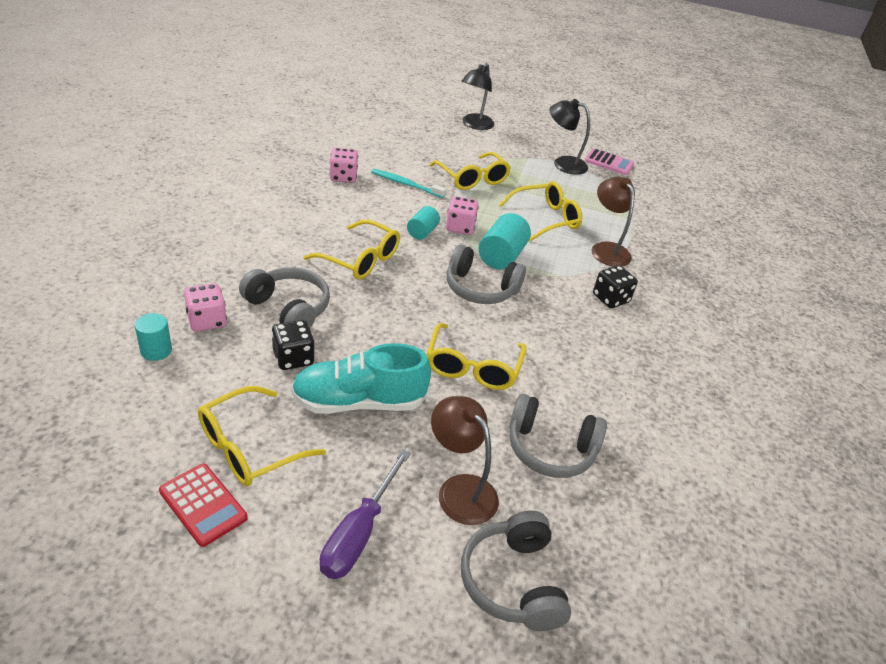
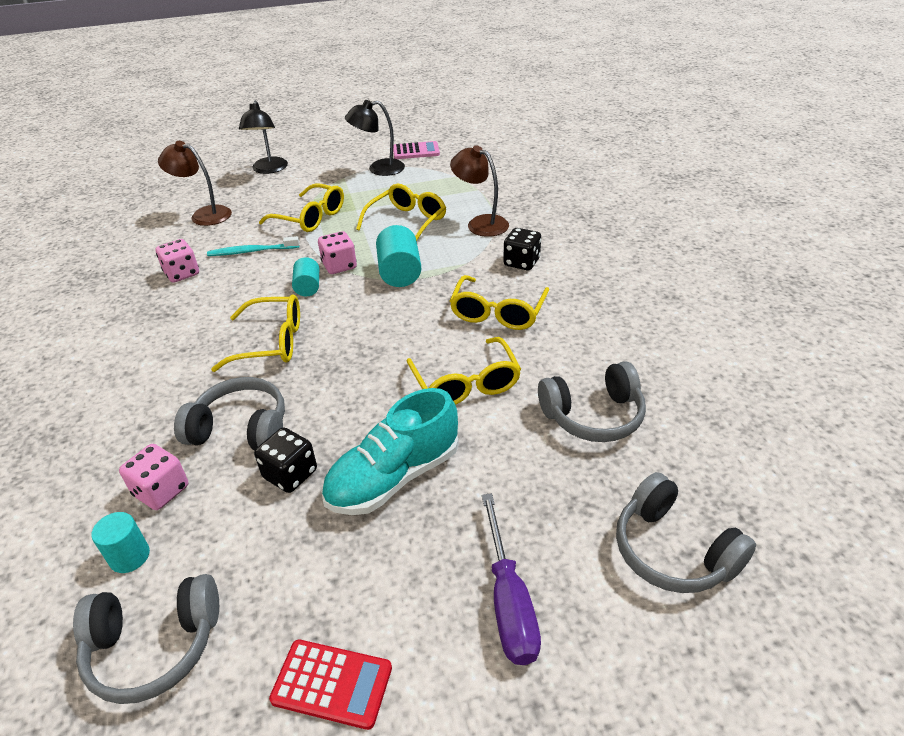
camera: 25 degrees left, 0 degrees up
(249, 447) = (326, 592): yellow glasses -> yellow glasses (498, 313)
(460, 489) = (556, 499): brown lamp -> brown lamp (204, 215)
(480, 288) = (407, 310): grey headphones -> grey headphones (154, 646)

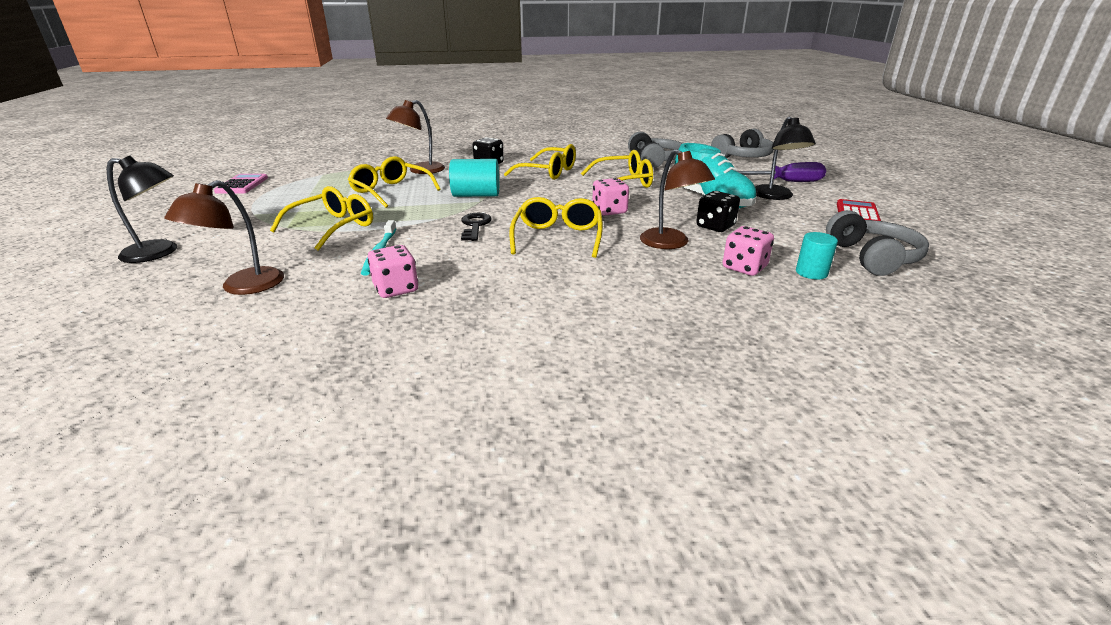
camera: 85 degrees left, 10 degrees down
(241, 429) = (670, 243): grey headphones -> brown lamp
(308, 287) = (475, 226): turquoise cylinder -> black key
(339, 266) = (446, 214): pink dice -> pink dice (609, 211)
(378, 169) = (258, 199): black lamp -> black lamp (775, 196)

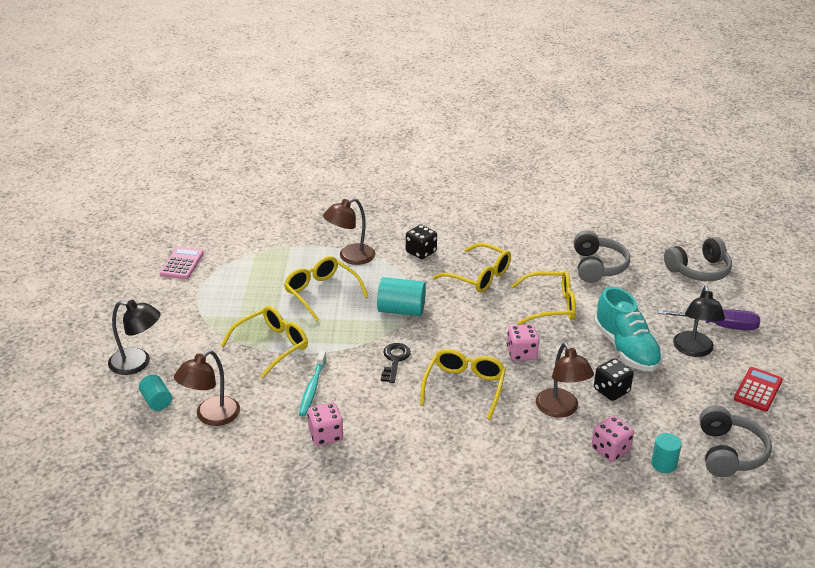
camera: 10 degrees right, 5 degrees up
(171, 280) = (156, 401): none -> turquoise cylinder

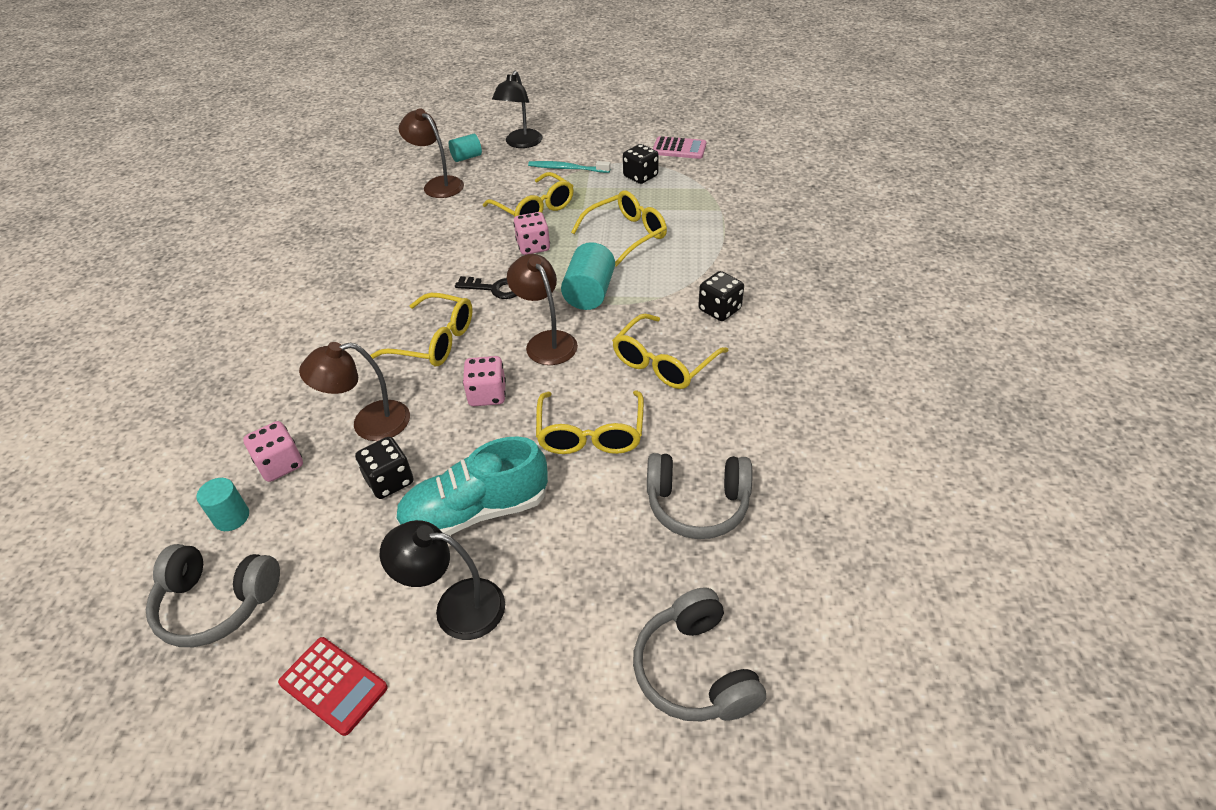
camera: 95 degrees right, 10 degrees up
(227, 285) = (640, 176): none -> black dice
(312, 388) = (462, 236): turquoise toothbrush -> turquoise toothbrush (567, 168)
(325, 435) = (390, 247): pink dice -> pink dice (533, 246)
(350, 257) = (701, 252): brown lamp -> brown lamp (546, 341)
(719, 326) = (515, 665): purple screwdriver -> none

